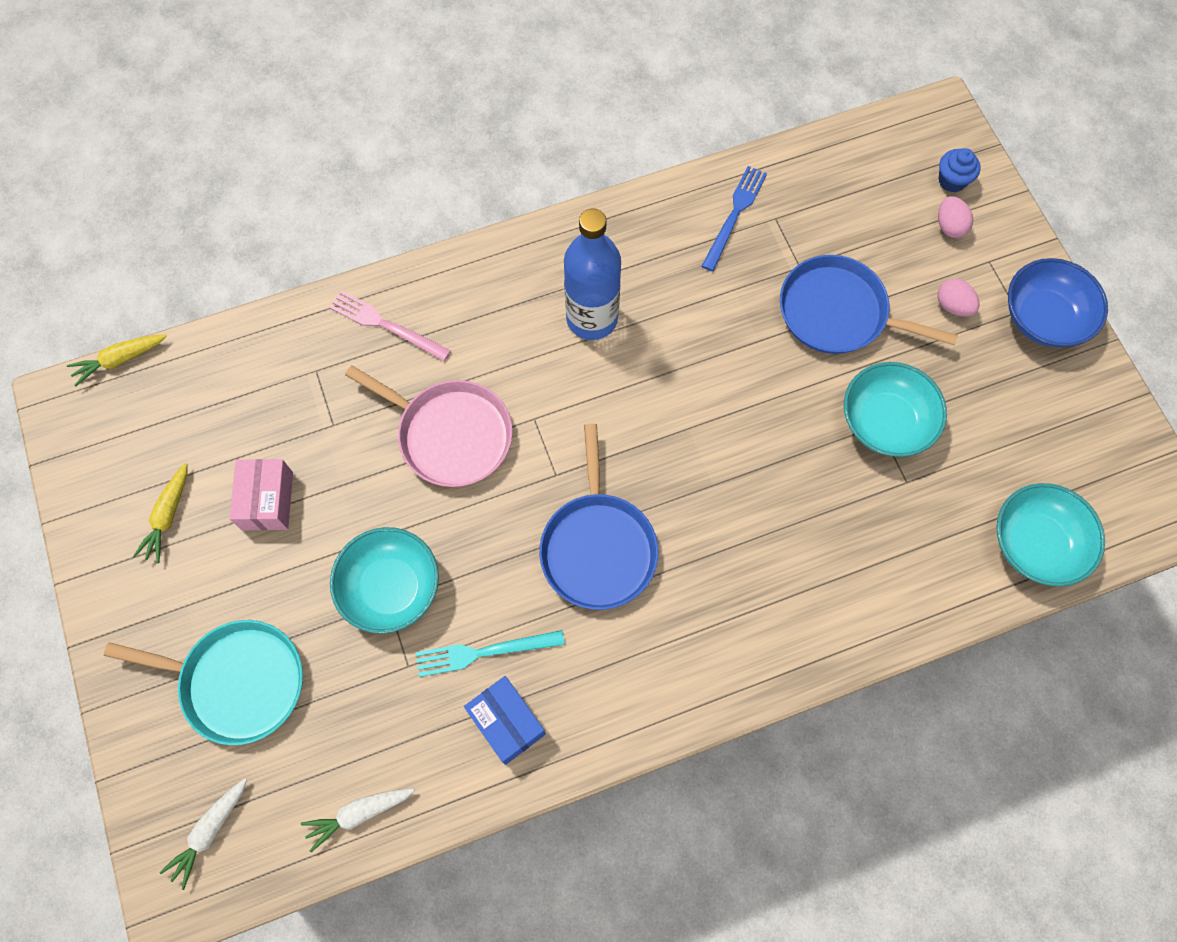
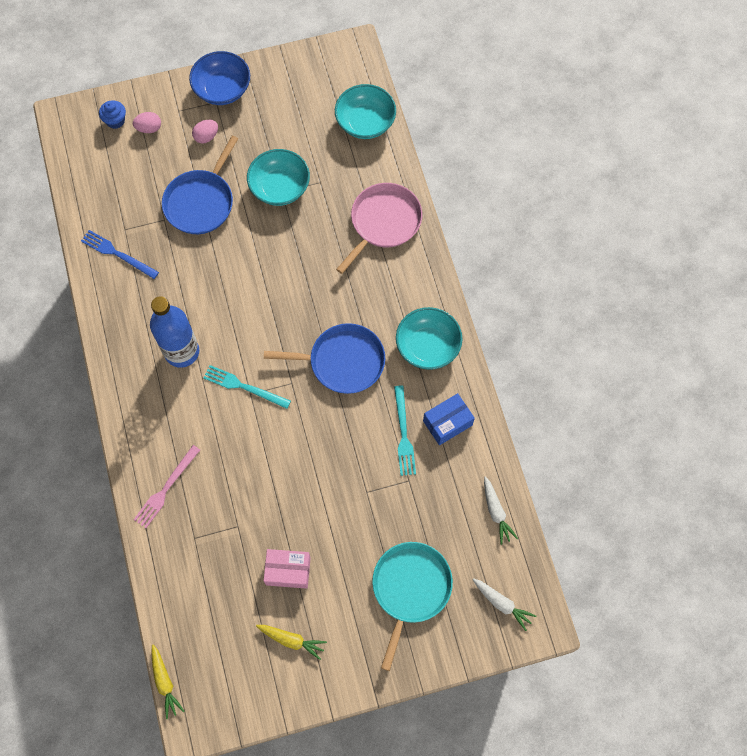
camera: 85 degrees left, 0 degrees up
(391, 588) = (357, 490): turquoise bowl -> turquoise bowl (427, 346)
(450, 434) = (255, 448): pink pan -> pink pan (383, 222)
(544, 408) = (244, 387): none -> turquoise fork

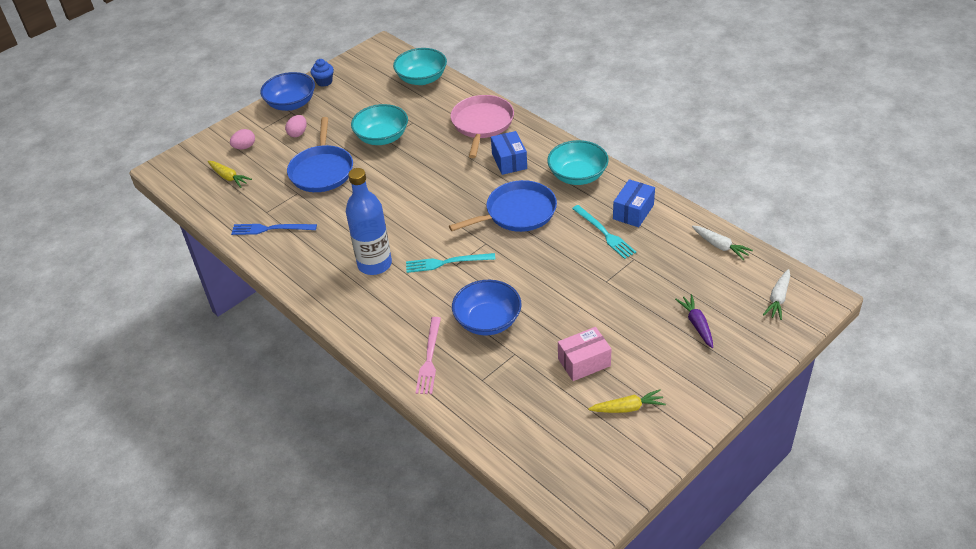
camera: 25 degrees left, 25 degrees down
(115, 121) = (212, 154): blue cupcake -> blue cupcake (324, 82)
(165, 682) = (537, 497): yellow carrot -> yellow carrot (228, 177)
(237, 476) = (488, 321): none -> blue bowl
(377, 289) = (509, 161): none -> blue box
(410, 588) = (697, 324): turquoise pan -> purple carrot
(502, 603) = (778, 298): white carrot -> white carrot turned 105 degrees clockwise

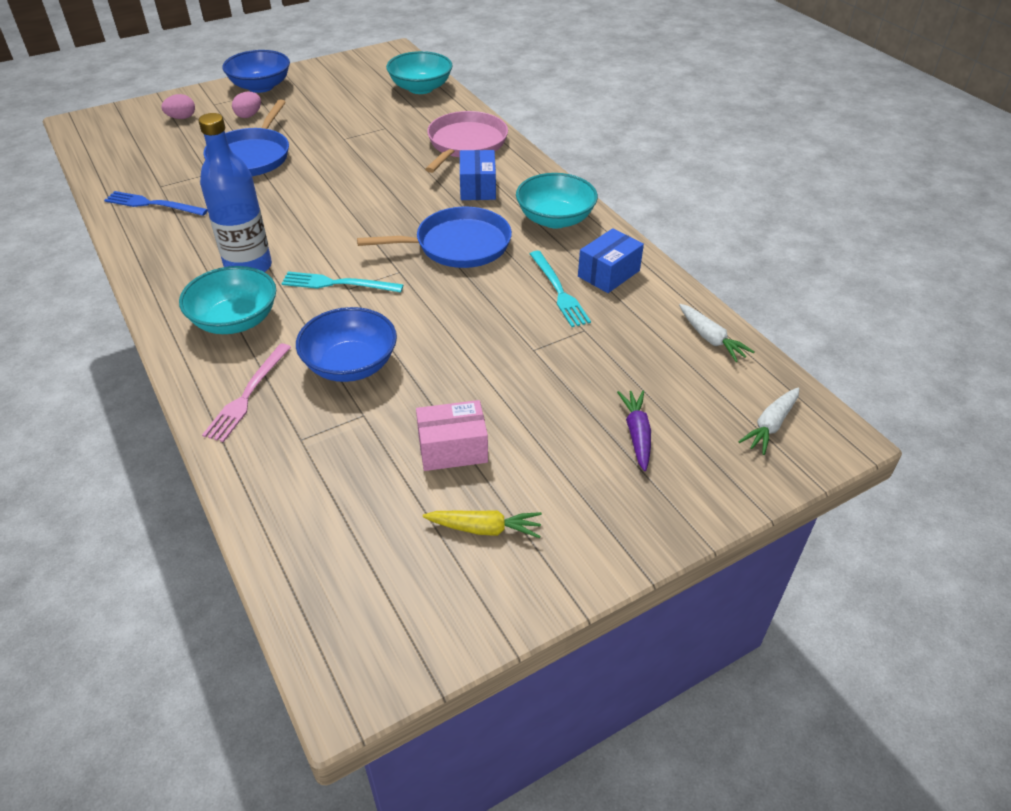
camera: 10 degrees right, 0 degrees up
(228, 177) = (143, 144): yellow carrot -> none
(324, 82) = (310, 72): blue cupcake -> none
(382, 137) = (341, 136): turquoise bowl -> turquoise bowl (235, 320)

